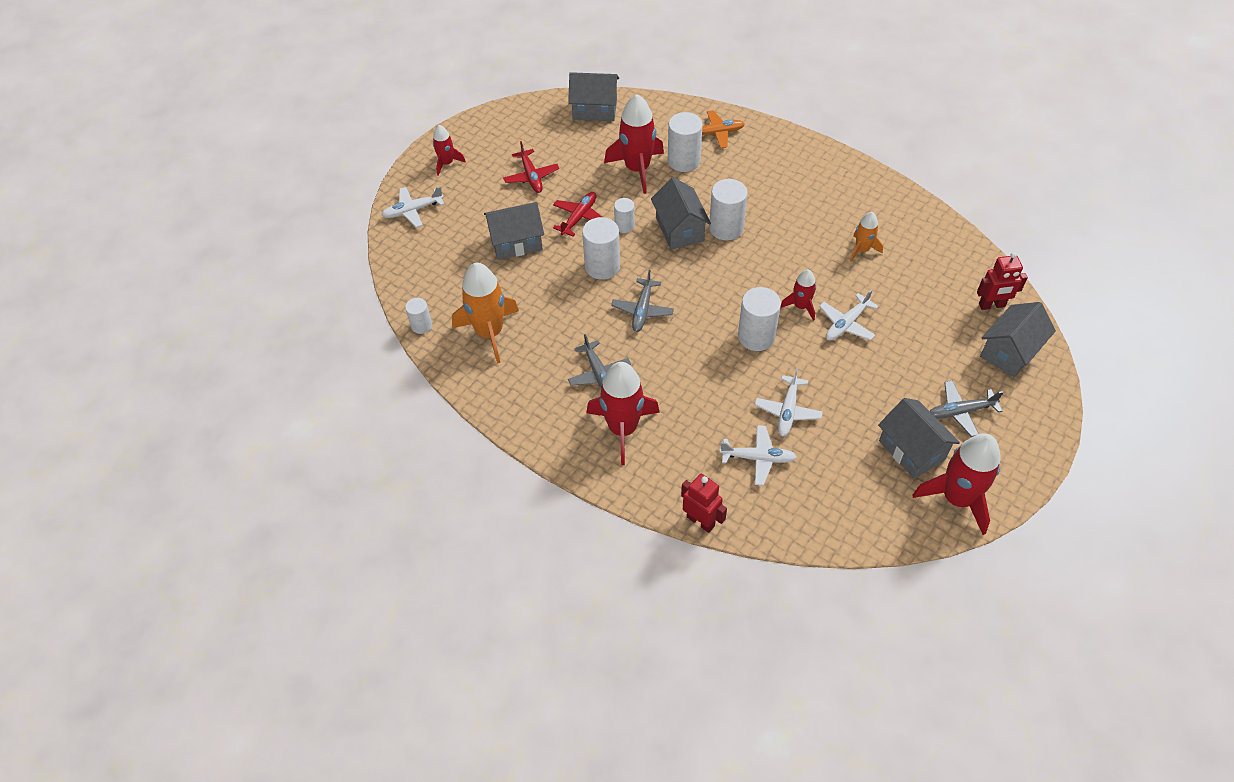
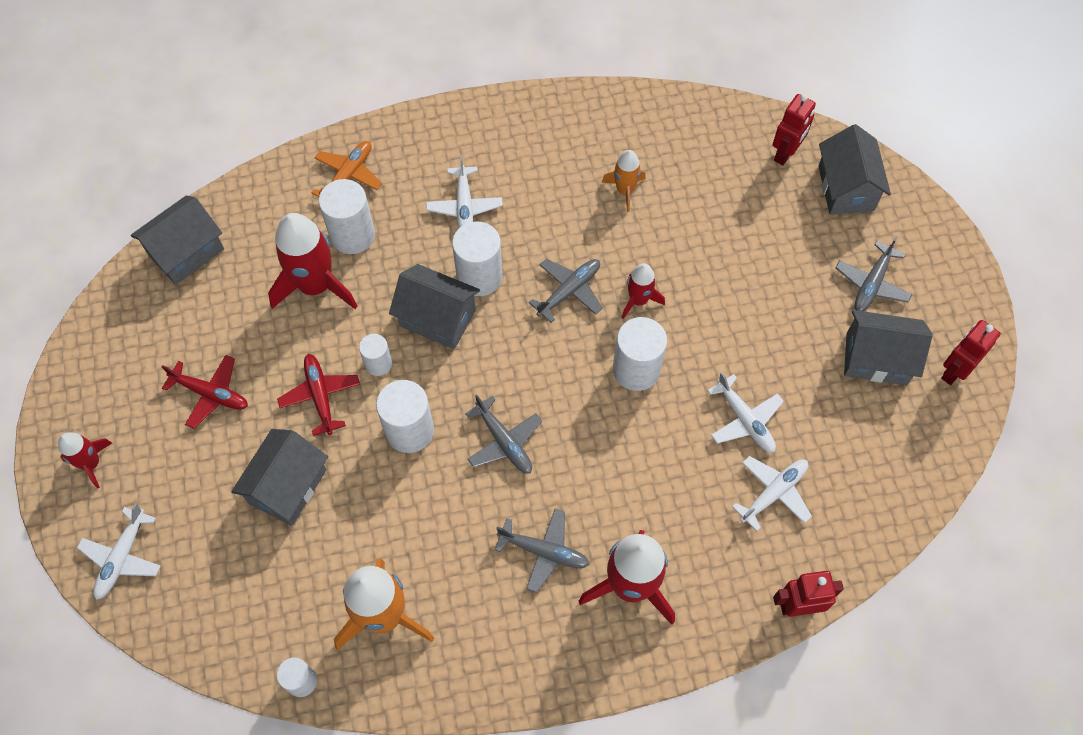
camera: 50 degrees left, 10 degrees up
(766, 272) = (569, 291): none -> grey plane
(846, 323) = (695, 282): white plane -> white plane (464, 206)
(957, 498) = (954, 371): red rocket -> red robot

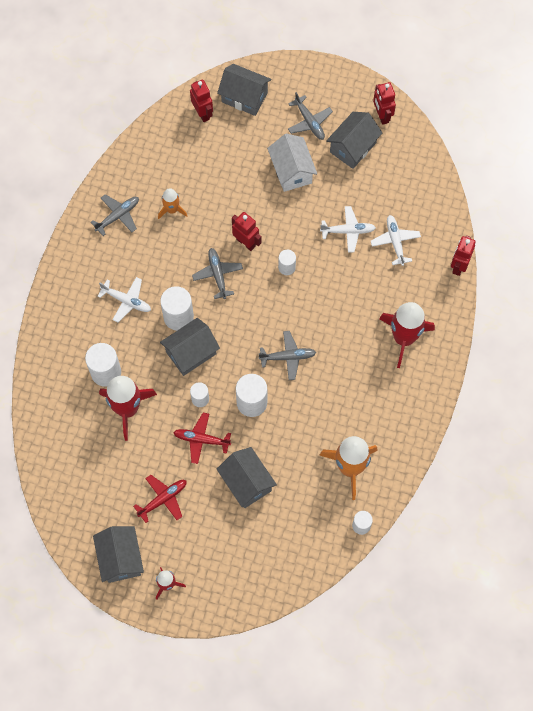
camera: 60 degrees left, 5 degrees up
(122, 557) = (236, 590): white plane -> none
(186, 252) = (56, 472): grey house -> grey house (120, 558)
(348, 176) = (62, 355): orange plane -> none
(543, 551) = (361, 370): grey plane -> grey plane (118, 216)
(636, 369) = (286, 267): white cylinder -> white cylinder, size x0.58
(638, 300) = (246, 242): red rocket -> red robot
(782, 300) = (291, 171): none -> white house

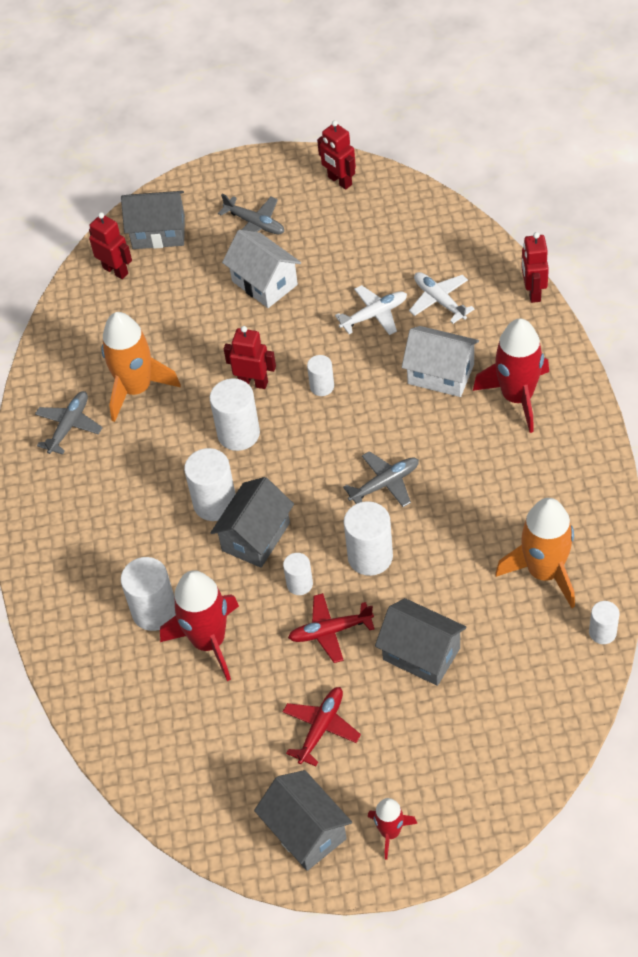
camera: 20 degrees left, 15 degrees down
(126, 301) = (135, 516): white plane -> none
(172, 210) = (136, 389): orange rocket -> orange rocket, size x1.86
(218, 275) = (238, 434): grey plane -> white cylinder
(353, 147) = (325, 227): grey house -> none
(365, 296) = (441, 374): none -> white house

